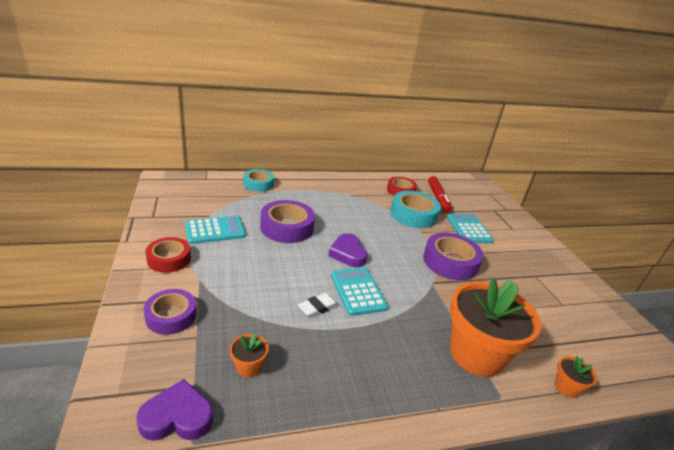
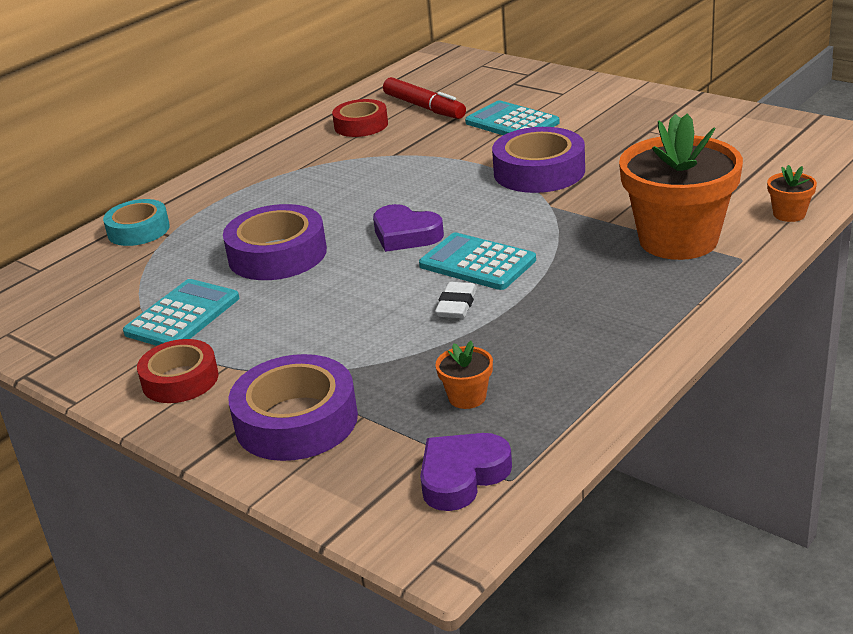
camera: 30 degrees left, 0 degrees up
(171, 316) = (296, 420): purple tape -> purple tape, size x1.51
(413, 215) = (421, 145): turquoise tape -> none

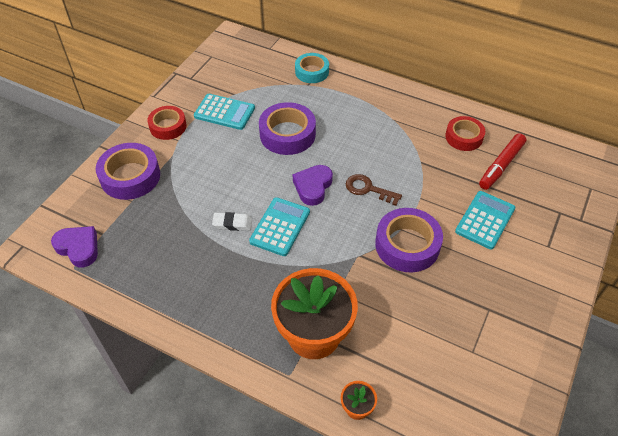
camera: 75 degrees right, 20 degrees up
(428, 193) = (368, 189): none -> brown key
(467, 397) = (143, 241): orange flower pot -> none

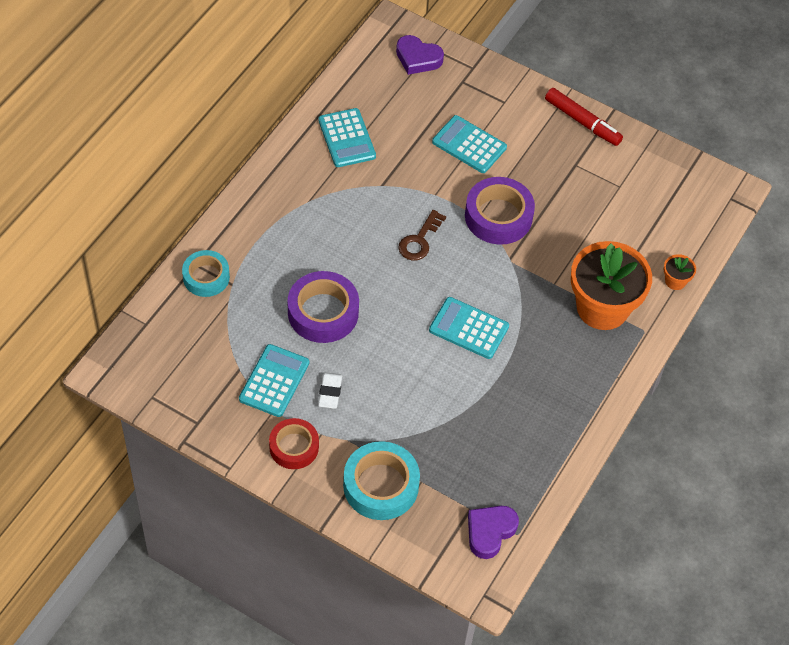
camera: 90 degrees left, 5 degrees up
(130, 176) = (381, 485): purple tape -> turquoise tape
(232, 223) = (462, 374): white eraser -> white eraser (330, 392)
(313, 187) = (412, 293): purple heart -> purple heart (418, 58)
(464, 137) = (346, 138): red tape -> turquoise calculator
(501, 165) = (394, 114): red marker -> red marker (582, 121)

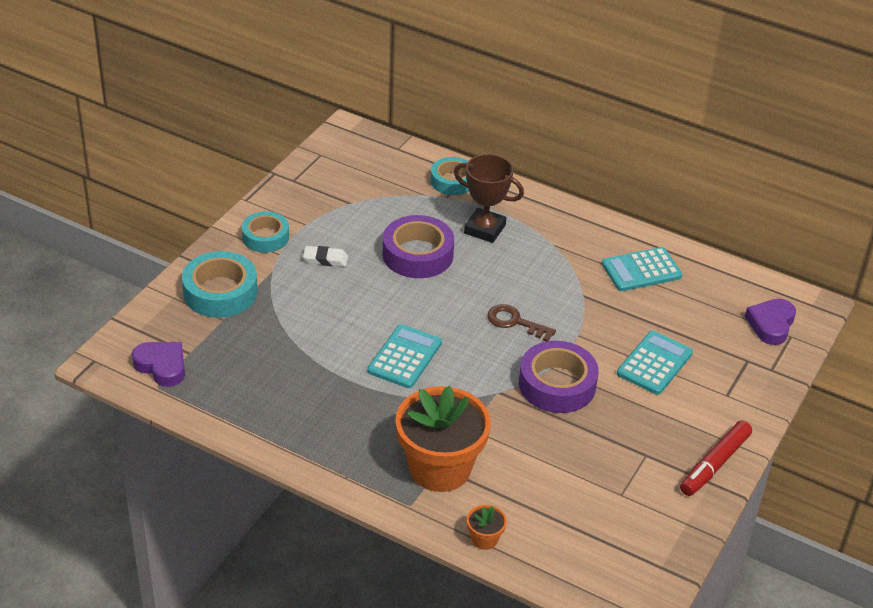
camera: 90 degrees right, 15 degrees down
(274, 381) = (338, 224): turquoise calculator -> none
(285, 254) = (484, 229): none -> brown trophy
(294, 447) = (265, 237): red tape -> turquoise tape

